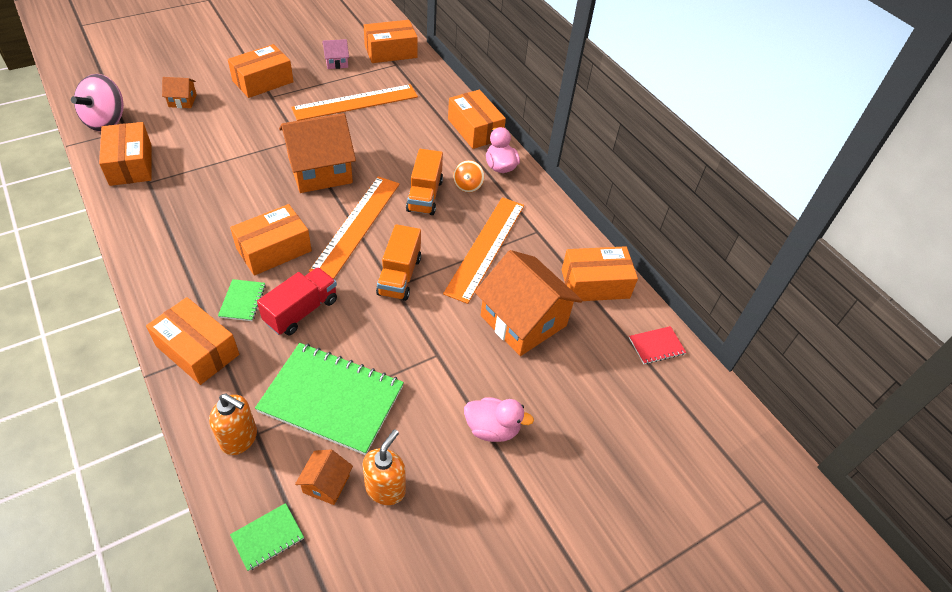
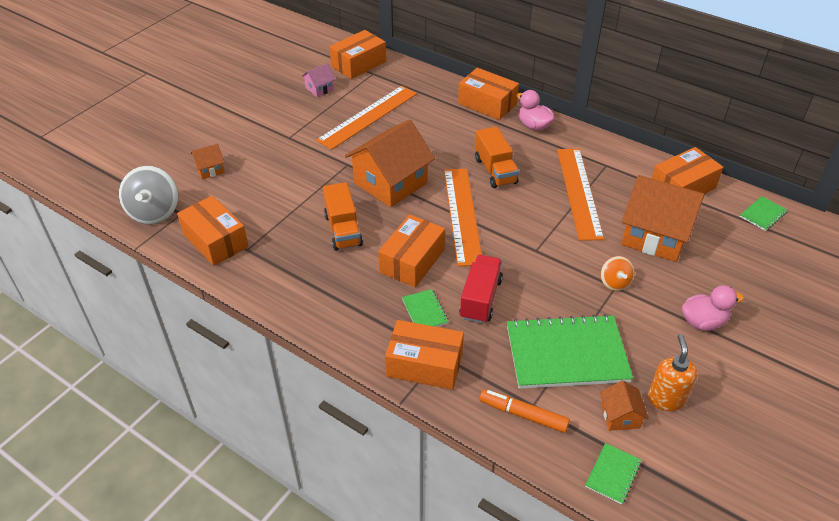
camera: 20 degrees left, 5 degrees down
(106, 121) = (154, 212): pink spinning top -> grey spinning top
(239, 438) = (523, 415): orange soap dispenser -> orange marker
(263, 81) = (269, 127): orange box -> none
(399, 276) = (532, 240): orange truck -> orange truck (343, 230)
(468, 185) = (522, 150): orange spinning top -> orange spinning top (614, 283)
(656, 346) = (763, 214): red notebook -> green notebook

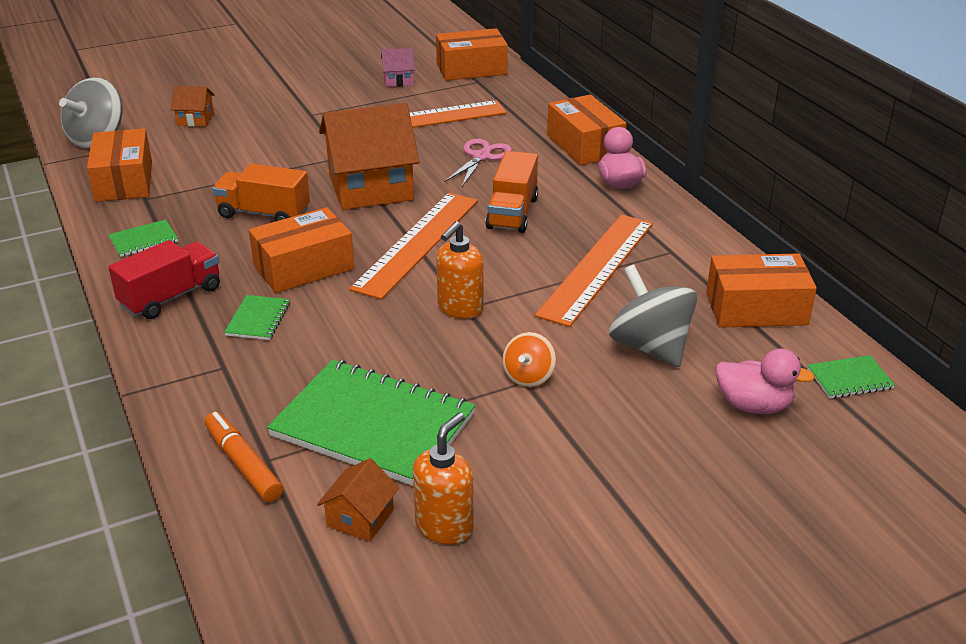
camera: 30 degrees right, 10 degrees down
(343, 230) = (264, 214): orange truck -> orange truck turned 90 degrees clockwise
(424, 365) = (194, 369): orange box -> none
(435, 134) = (481, 157): none -> pink scissors
(480, 299) = (336, 331): red truck -> red truck (171, 297)
(533, 252) = (460, 308): none -> orange soap dispenser
(613, 474) = (274, 574): green notebook -> green notebook (143, 240)
(655, 235) = (650, 347): orange house -> grey spinning top
(703, 322) = (602, 465): pink duck -> pink duck (753, 405)

